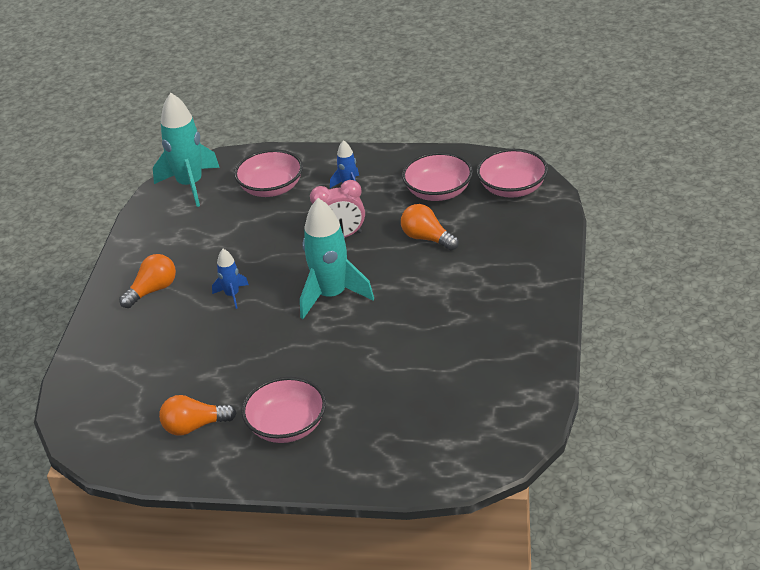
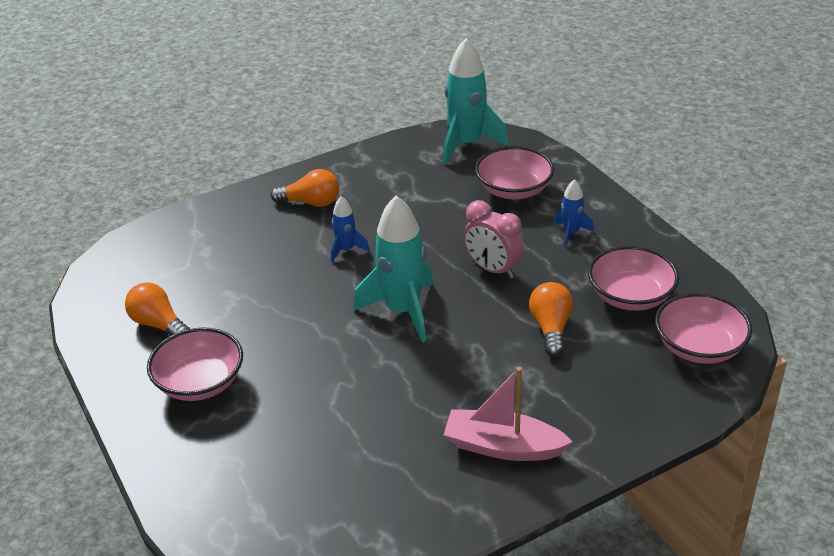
camera: 50 degrees right, 0 degrees up
(506, 307) = (503, 447): none -> pink boat

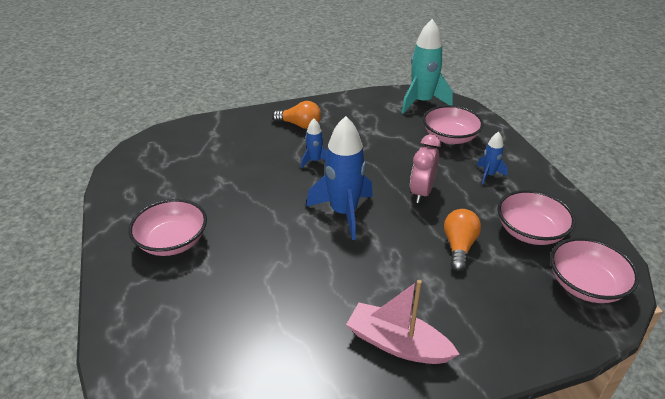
camera: 10 degrees right, 0 degrees up
(158, 324) = (161, 192): orange light bulb -> none
(403, 311) = (344, 213): turquoise rocket -> blue rocket
(493, 269) = (421, 192): pink clock -> pink clock turned 60 degrees clockwise

